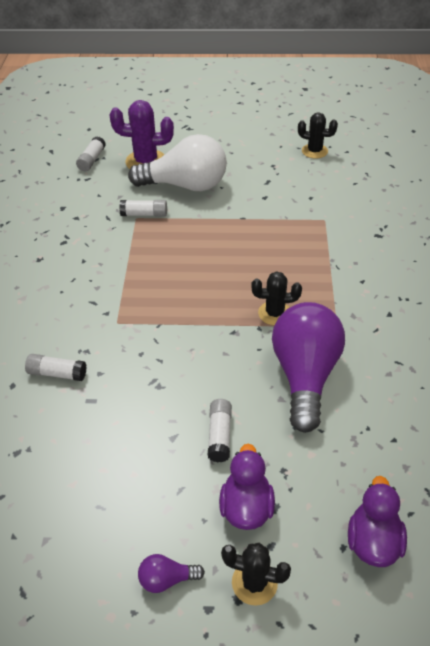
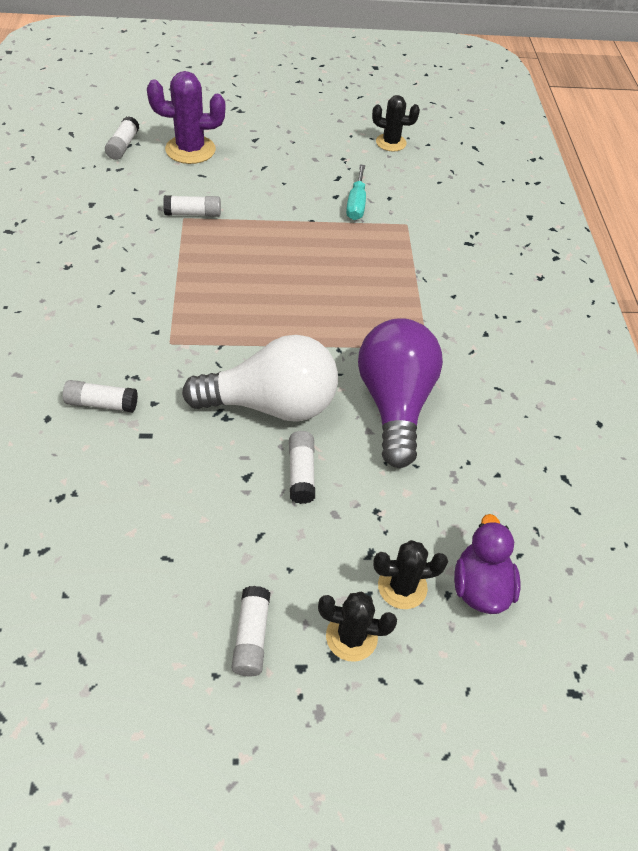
camera: 10 degrees left, 5 degrees up
(167, 579) = (251, 637): purple light bulb -> white glue stick
(185, 185) = (240, 180): white light bulb -> white light bulb (271, 404)
(246, 507) = (337, 553): purple duck -> none
(274, 313) = (356, 332): black cactus -> black cactus (402, 586)
(282, 204) = (356, 204): none -> turquoise screwdriver

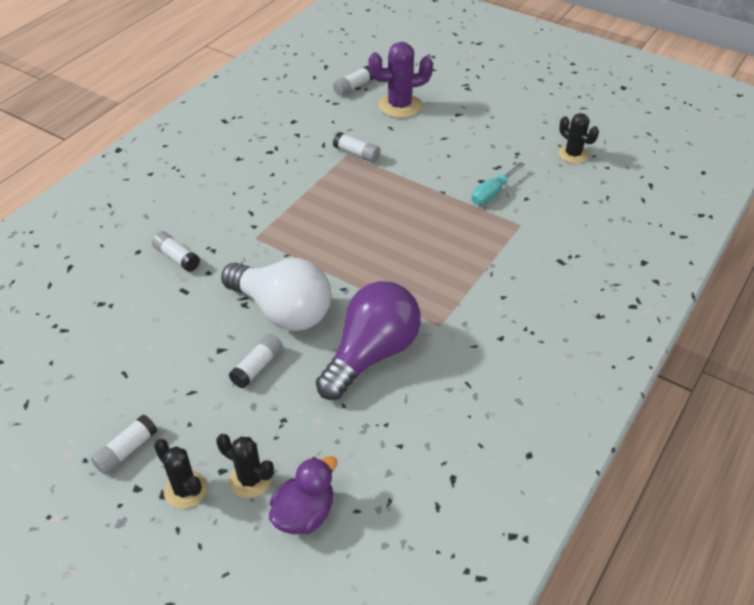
camera: 40 degrees right, 5 degrees down
(190, 150) = (400, 106): purple cactus -> purple cactus turned 45 degrees counterclockwise

